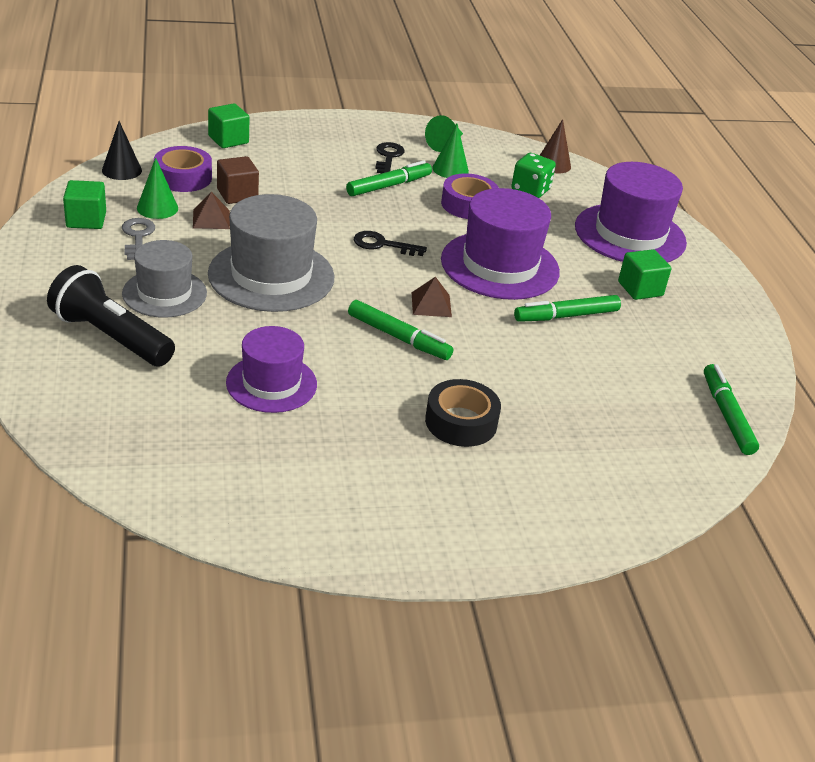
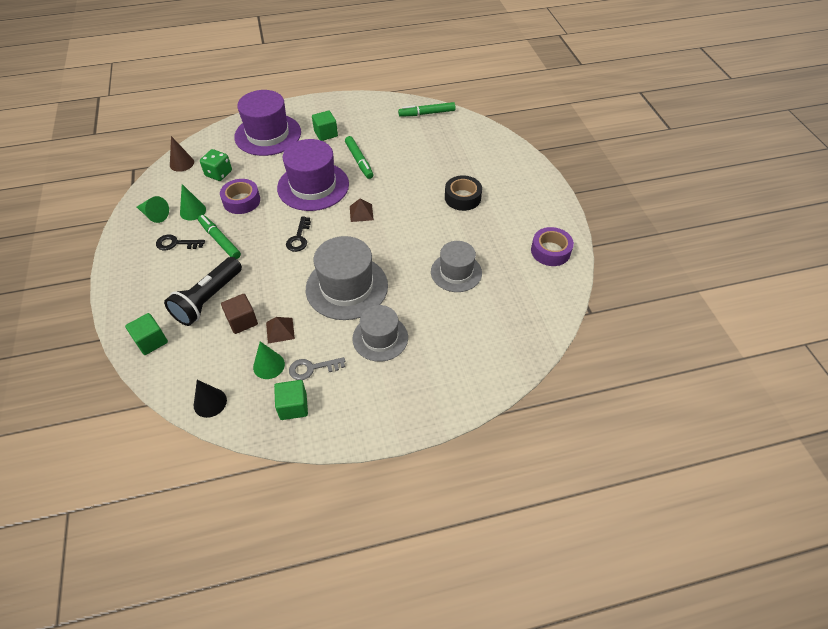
camera: 90 degrees left, 15 degrees up
(110, 337) = (435, 355): black flashlight -> black flashlight (208, 299)
(183, 177) = (219, 359): purple tape -> purple tape (550, 251)
(271, 383) = (456, 272): purple hat -> grey hat
(398, 337) = (397, 224): green marker -> none

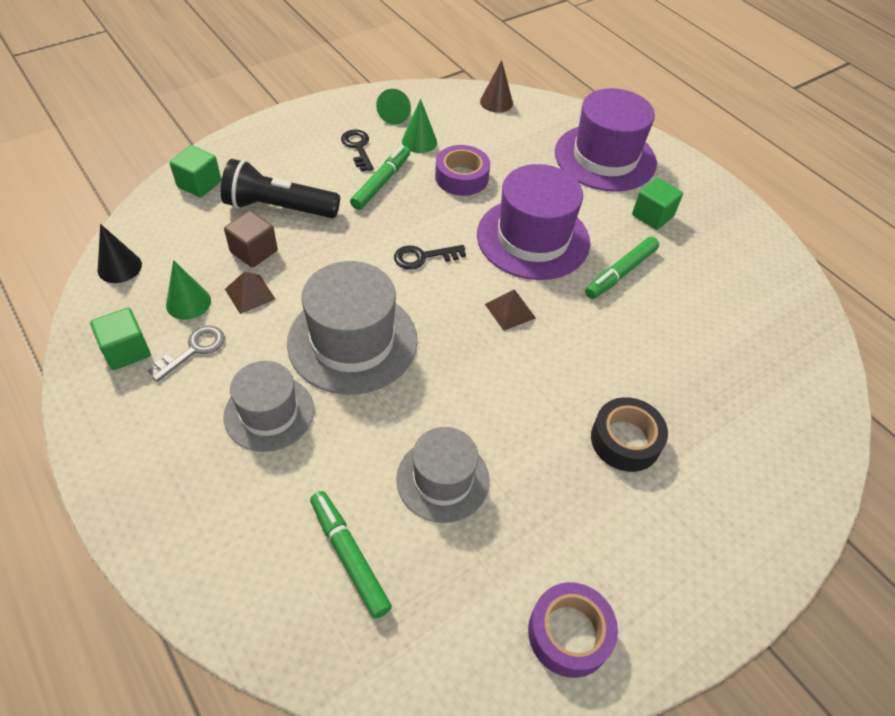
camera: 65 degrees right, 0 degrees up
(219, 173) = (498, 139): green dice -> none
(312, 368) = (194, 350): grey key -> grey key turned 75 degrees clockwise
(427, 113) = (802, 326): green marker -> green marker (349, 556)

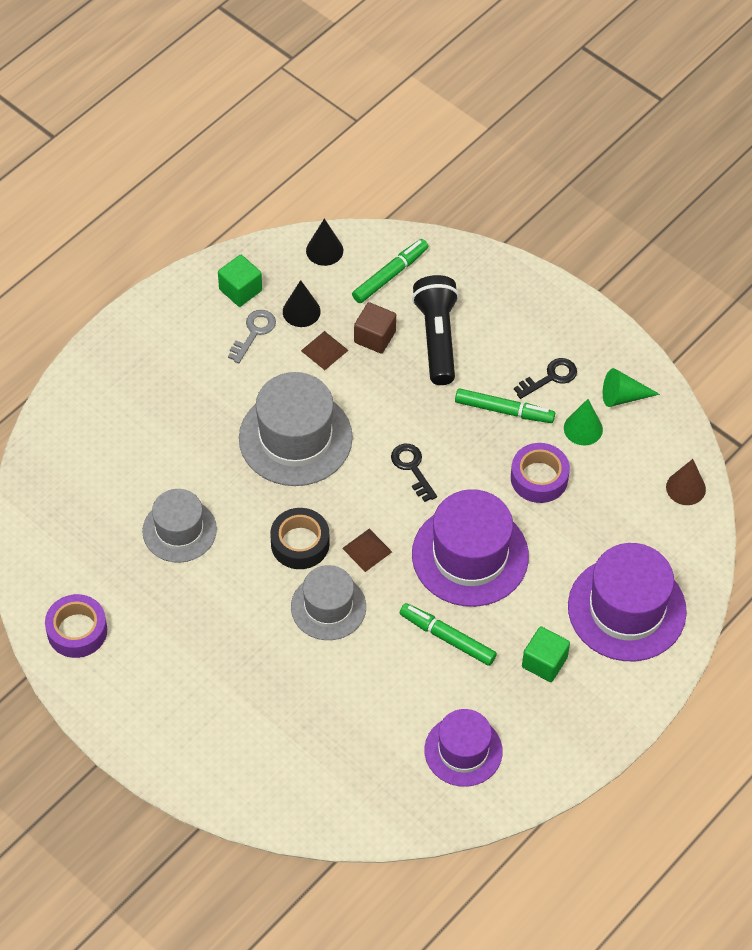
camera: 80 degrees right, 5 degrees up
(188, 302) = (301, 311): green cone -> black cone
(194, 350) = (254, 332): grey key -> grey key turned 90 degrees counterclockwise
(199, 184) = (446, 267): green cube -> none
(269, 413) = (208, 401): grey hat -> grey hat (328, 607)
(349, 556) = (104, 485): green marker -> green marker (390, 275)
(625, 440) = (249, 655): black tape -> black tape (300, 543)
(743, 288) = (463, 751): none -> purple hat

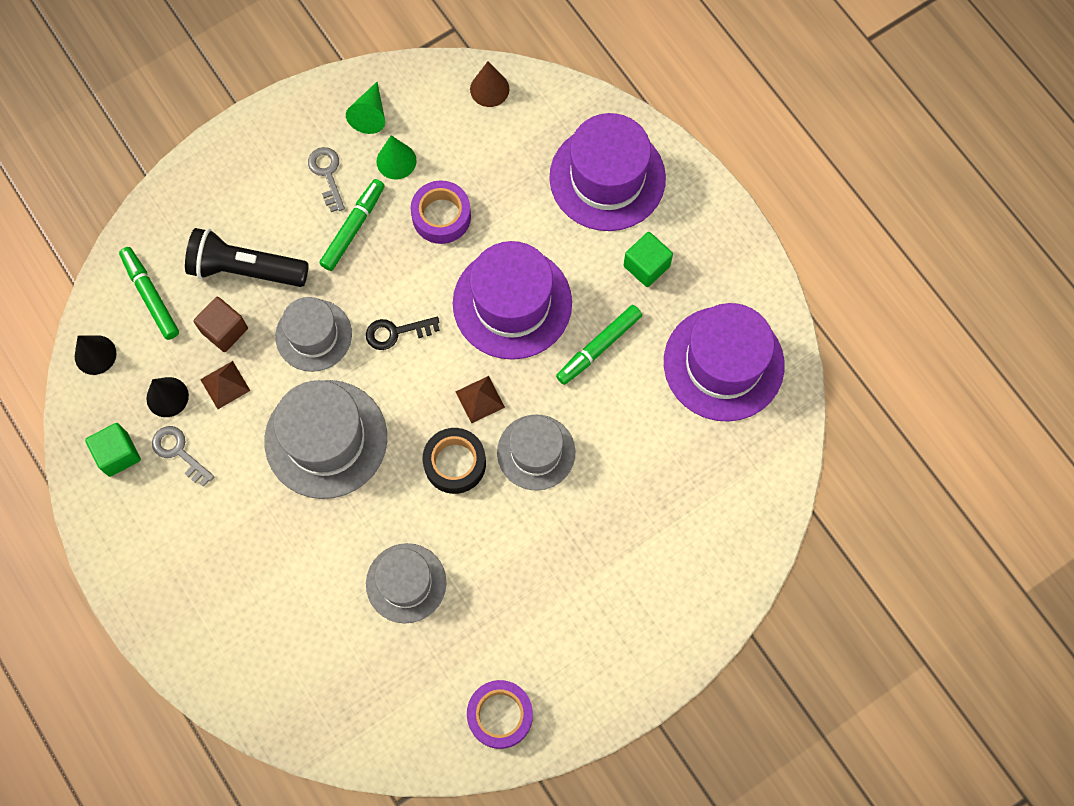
camera: 75 degrees left, 15 degrees up
(390, 405) = (313, 335): none -> grey hat
(463, 751) = (723, 363): purple hat -> purple hat, size x1.57
(550, 377) = (327, 174): black key -> grey key

